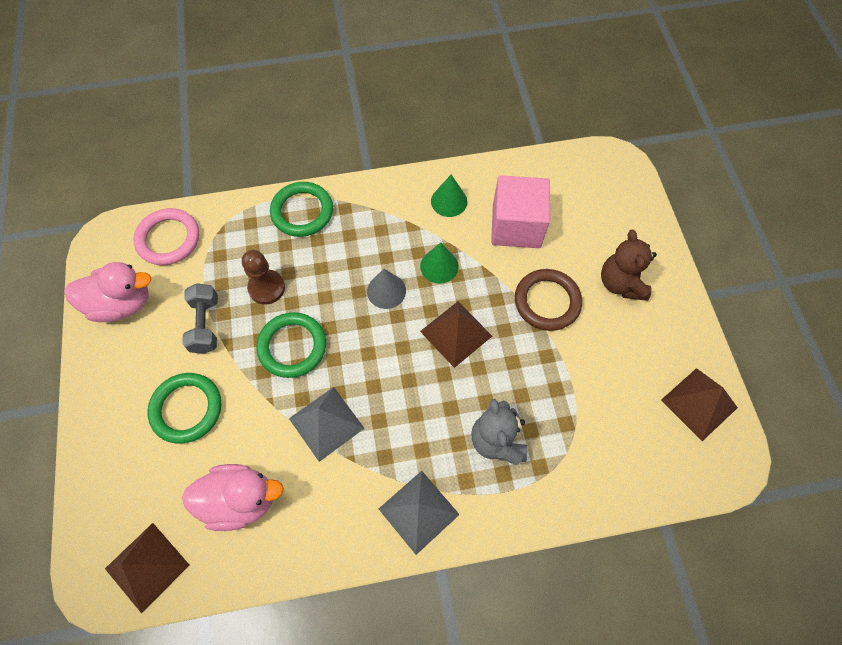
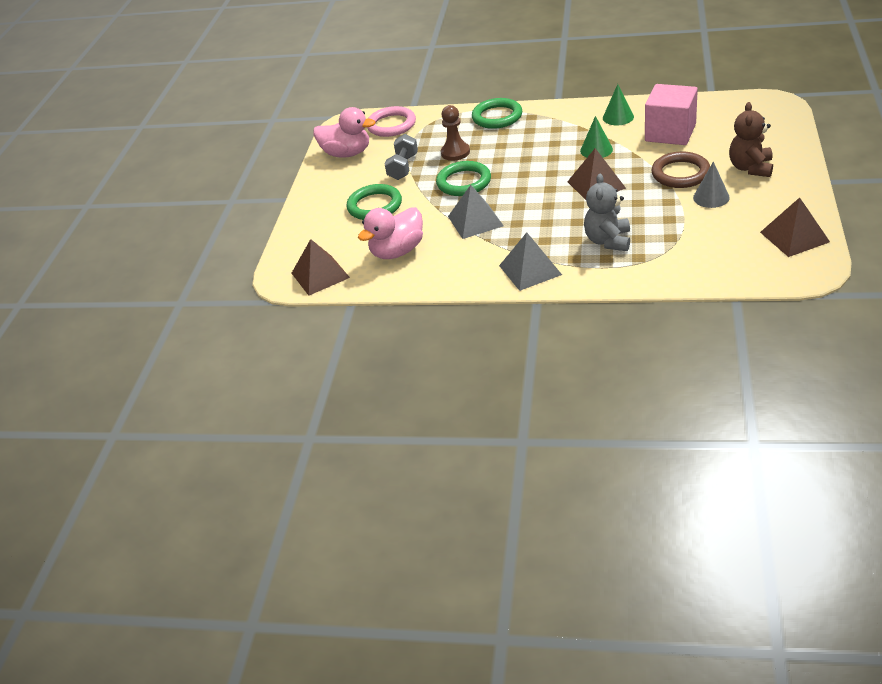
camera: 25 degrees right, 25 degrees down
(240, 500) = (397, 251): pink duck -> pink duck turned 120 degrees clockwise
(386, 291) = (548, 160): grey cone -> grey cone (711, 197)

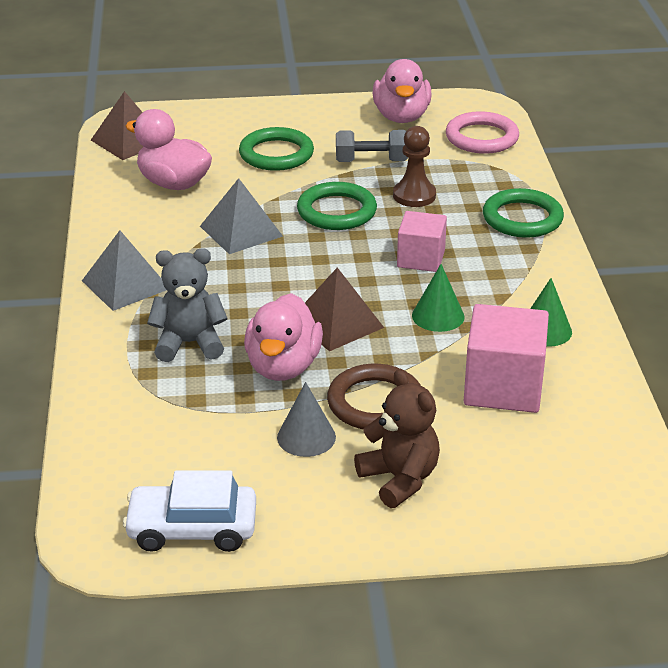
camera: 70 degrees right, 5 degrees down
(532, 153) = (421, 259): none -> pink cube
(639, 205) = (283, 366): none -> pink duck
(750, 168) = (399, 479): brown teddy bear -> brown teddy bear turned 60 degrees clockwise
(794, 237) = (192, 528): brown pyramid -> white car

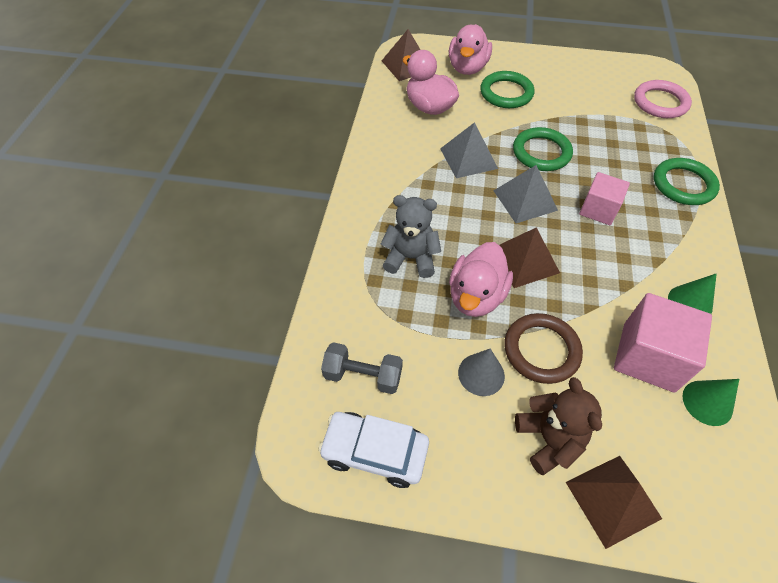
camera: 15 degrees right, 20 degrees up
(125, 284) = (377, 192): grey pyramid -> grey pyramid (525, 200)
(371, 161) = (574, 111): grey dumbbell -> grey dumbbell (363, 376)
(401, 117) = (602, 74): pink duck -> pink duck (467, 68)
(414, 196) = (601, 148): brown pawn -> none
(438, 316) = (604, 270): green cone -> green cone (707, 402)
(482, 515) = (613, 500): none -> brown pyramid

